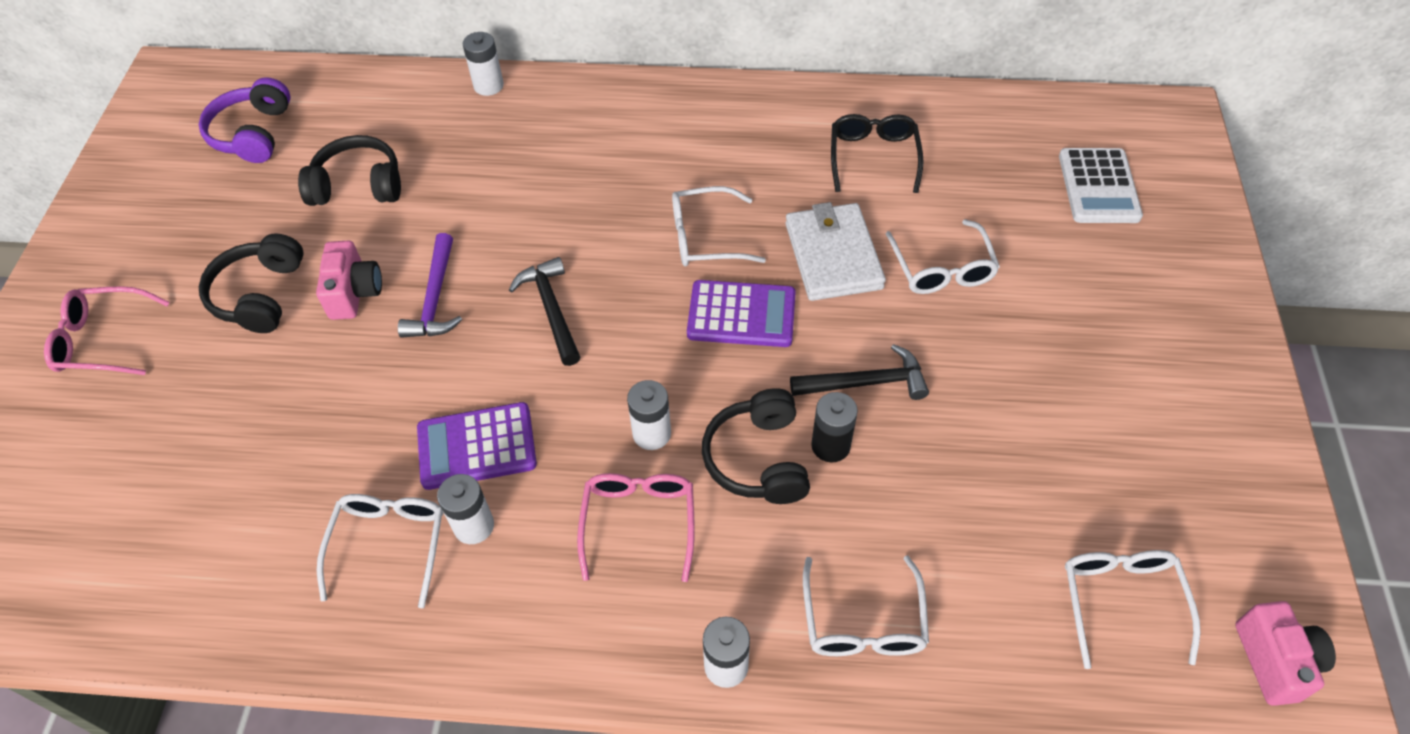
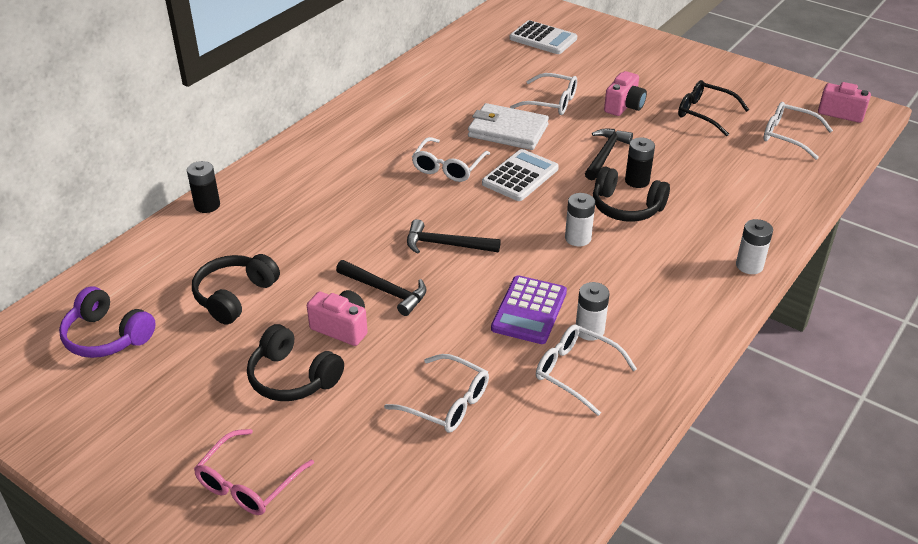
camera: 60 degrees left, 15 degrees down
(435, 298) = (386, 291): purple hammer -> black hammer
(488, 86) = (207, 205): white battery -> black battery
(639, 523) = (637, 264): pink glasses -> none
(741, 315) = (520, 176): purple calculator -> white calculator
(863, 621) = (751, 212): white glasses -> white glasses (446, 403)
(873, 157) = (449, 91): black glasses -> black glasses (705, 114)
(1007, 353) = (624, 106): none -> pink camera

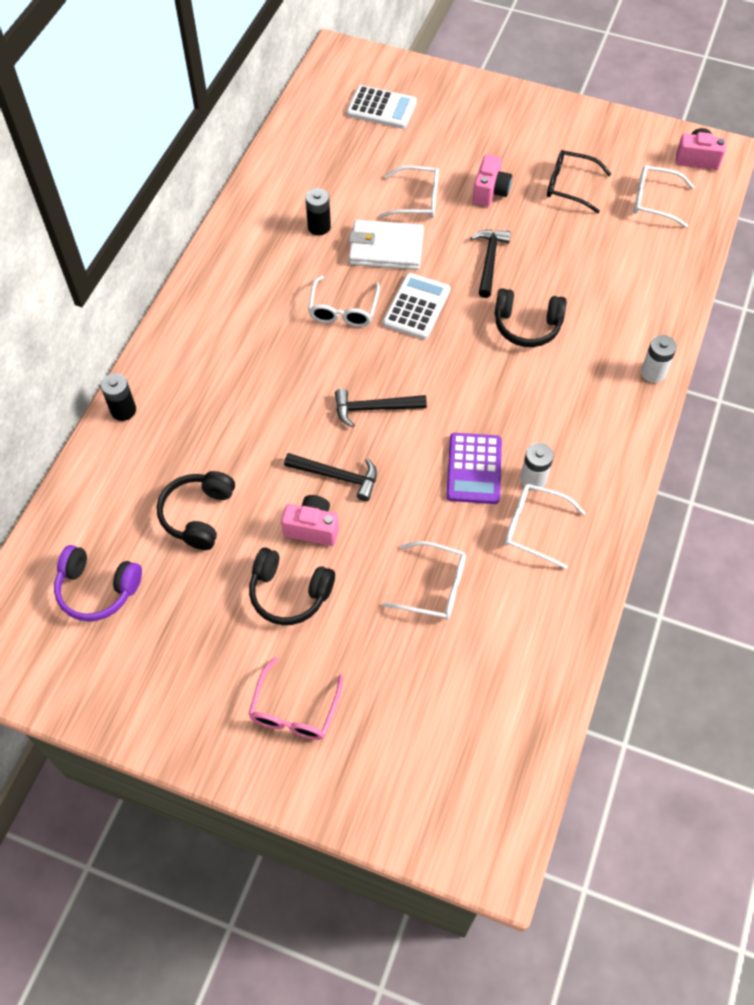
camera: 15 degrees left, 20 degrees up
(578, 238) = (493, 374): white battery -> none
(637, 181) = (528, 289): black battery -> black battery (319, 227)

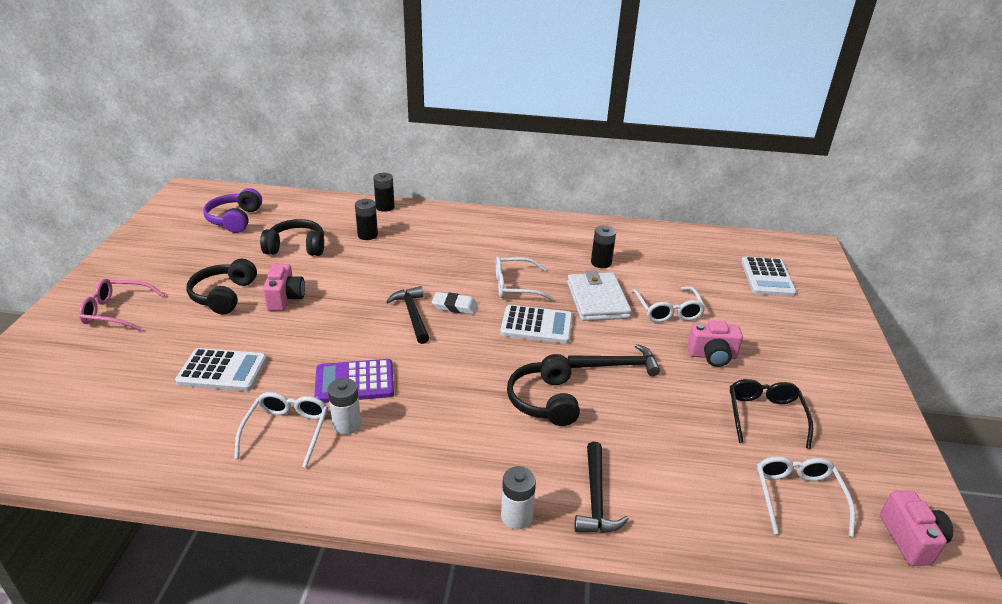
camera: 75 degrees right, 25 degrees down
(191, 435) = (367, 235): none -> black battery
(337, 476) = (337, 304): black hammer -> black hammer (595, 498)
(367, 369) = (454, 306): none -> white eraser
(433, 587) = (222, 371): white glasses -> white calculator

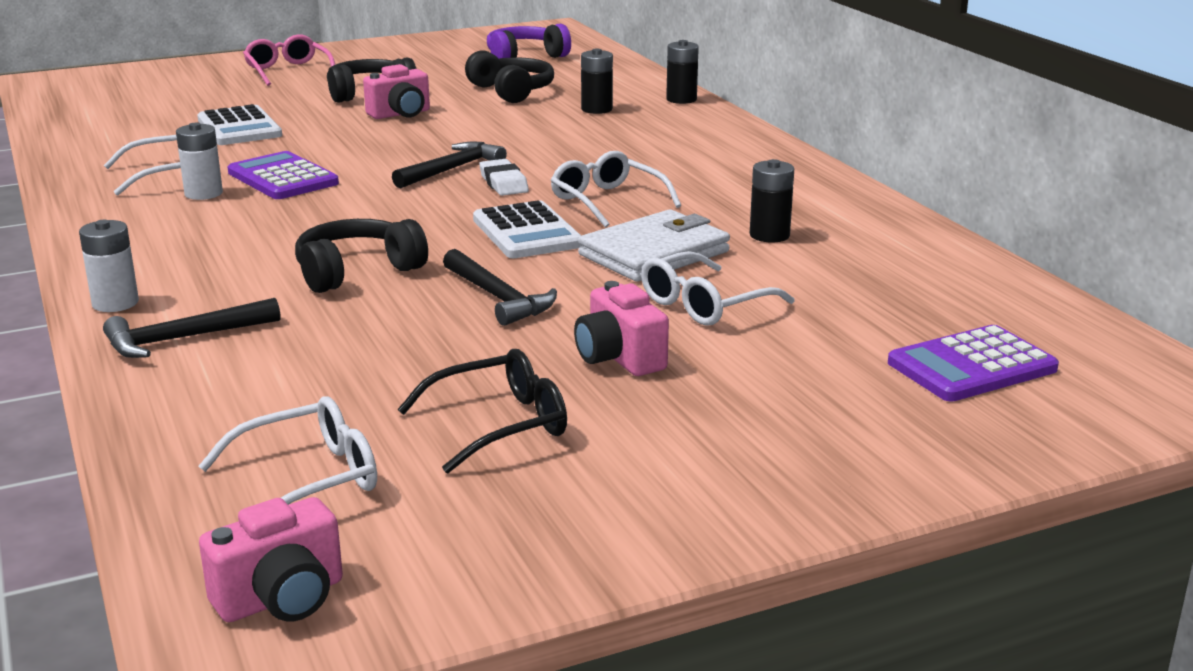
camera: 60 degrees right, 10 degrees down
(767, 277) = (971, 366): white calculator -> purple calculator

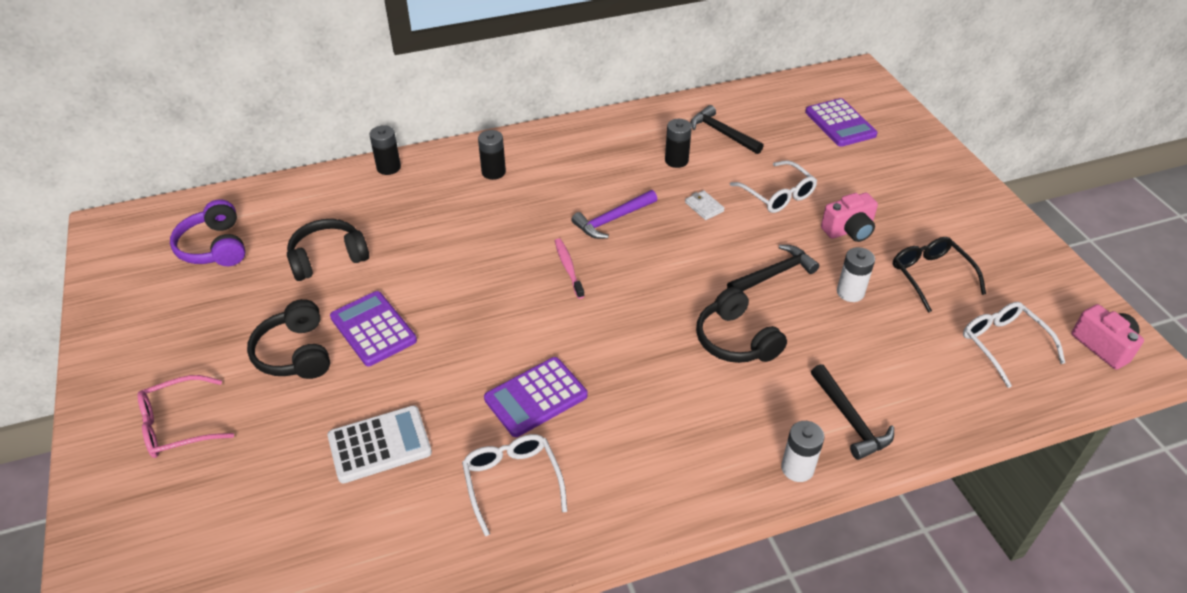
camera: 85 degrees left, 20 degrees up
(203, 193) = (567, 447): white battery -> white battery (850, 292)
(400, 114) = (373, 329): pink camera -> purple calculator
(452, 169) = (532, 295): black hammer -> black hammer (722, 133)
(503, 183) = (568, 268): white eraser -> pink toothbrush
(527, 232) = (667, 259): white calculator -> none
(596, 109) = (399, 212): black battery -> black battery (493, 172)
(608, 201) = (612, 220): white glasses -> purple hammer
(654, 253) = (704, 207): white wallet -> white wallet, size x0.44

